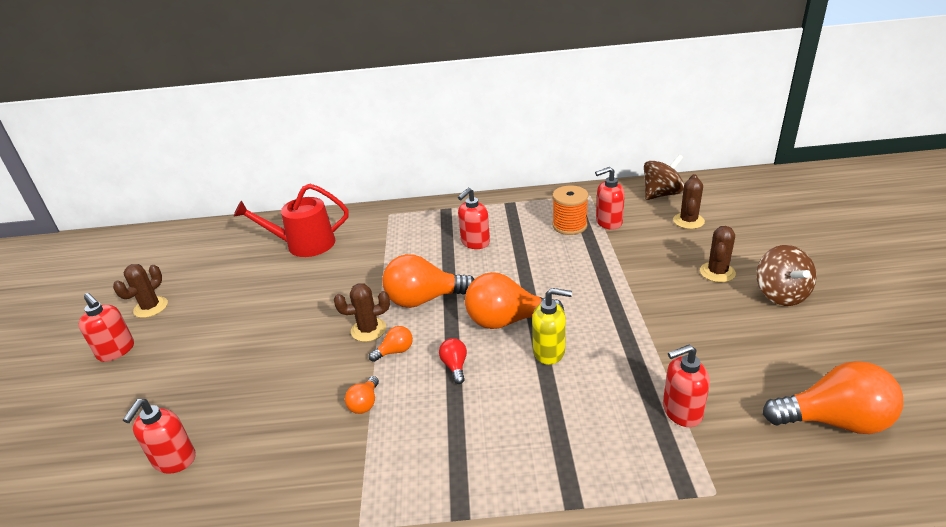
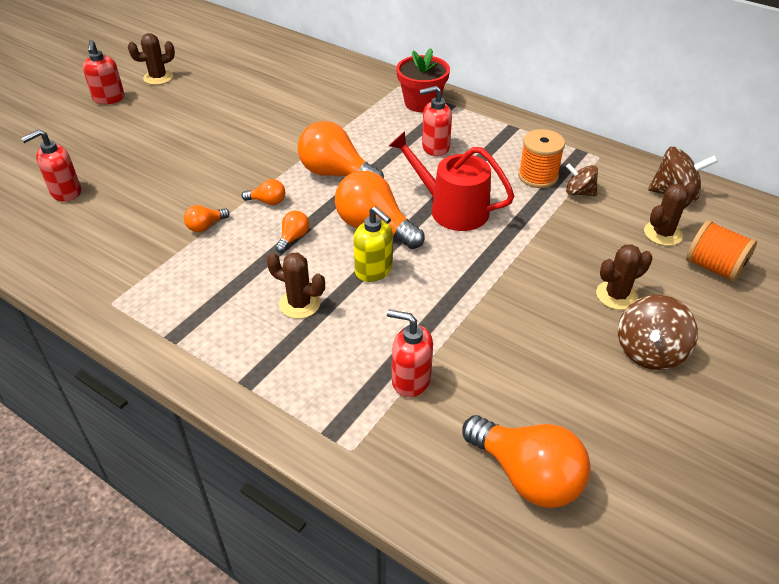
camera: 35 degrees right, 10 degrees up
(304, 244) = (306, 80): red watering can -> red watering can (452, 209)
(368, 330) = (269, 174): brown cactus -> brown cactus (299, 304)
(423, 217) = (421, 103): none -> red flower pot
(455, 366) = (293, 238): red light bulb -> orange light bulb
(608, 222) = (579, 192): red soap dispenser -> brown spinning top
(740, 225) = (713, 267): none -> orange spool

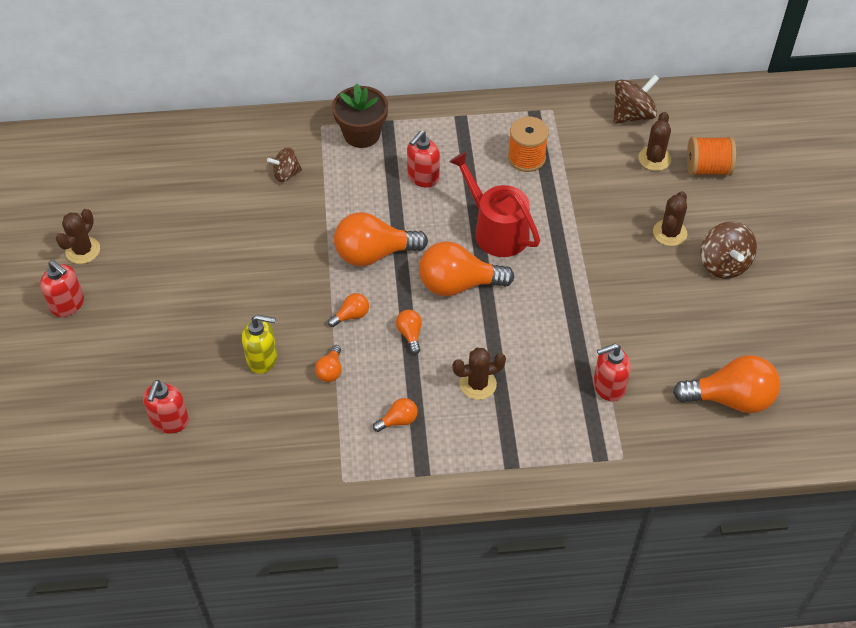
camera: 40 degrees left, 10 degrees up
(206, 289) = (398, 420): none -> orange light bulb
(374, 270) = (498, 321): yellow soap dispenser -> yellow soap dispenser (262, 359)
(421, 103) = (361, 134): red flower pot -> brown flower pot
(452, 209) = (496, 230): red watering can -> red watering can turned 60 degrees clockwise
(579, 192) = (569, 155): brown spinning top -> brown spinning top (286, 174)

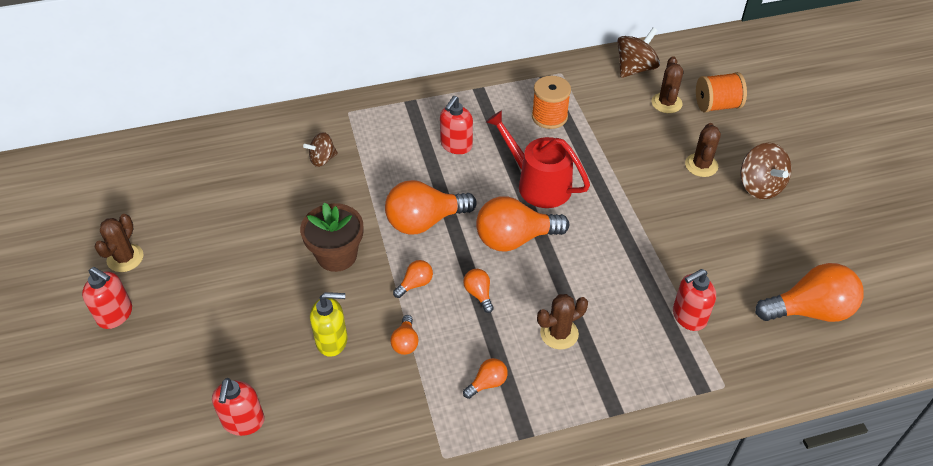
camera: 10 degrees left, 5 degrees down
(361, 134) = (389, 115): brown flower pot -> brown flower pot (337, 255)

